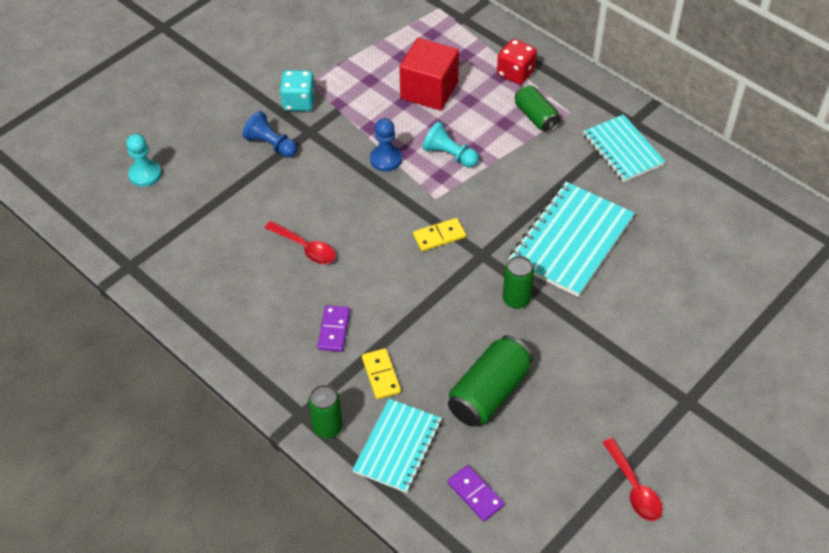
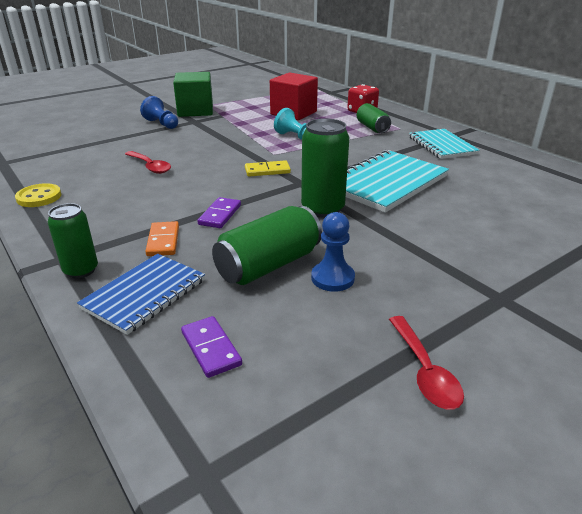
camera: 10 degrees right, 20 degrees down
(145, 174) = (59, 128): turquoise pawn -> none
(217, 325) = (39, 197): none -> yellow button
(299, 102) = (195, 111): turquoise dice -> green cube
(334, 330) = (139, 209): purple domino -> purple domino (220, 215)
(381, 375) = (163, 241): yellow domino -> orange domino
(386, 159) = (244, 135): blue pawn -> blue pawn (332, 278)
(398, 446) = (144, 294): turquoise notebook -> blue notebook
(516, 299) = (323, 209): green can -> green can, size x1.54

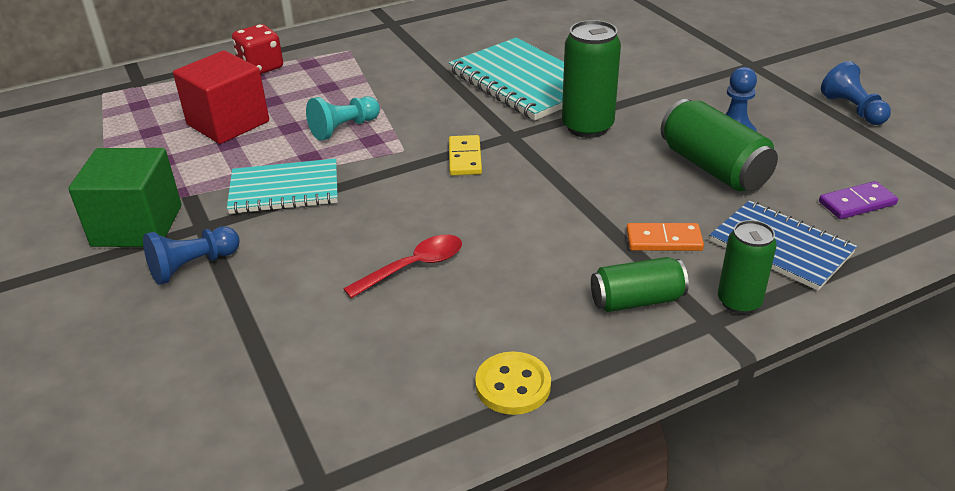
camera: 80 degrees left, 5 degrees up
(220, 215) = (596, 198): purple domino -> none
(372, 128) = (336, 68): green can -> green can (636, 300)
(424, 371) = (852, 109): red spoon -> blue pawn
(442, 145) = (423, 34): turquoise notebook -> turquoise notebook (284, 189)

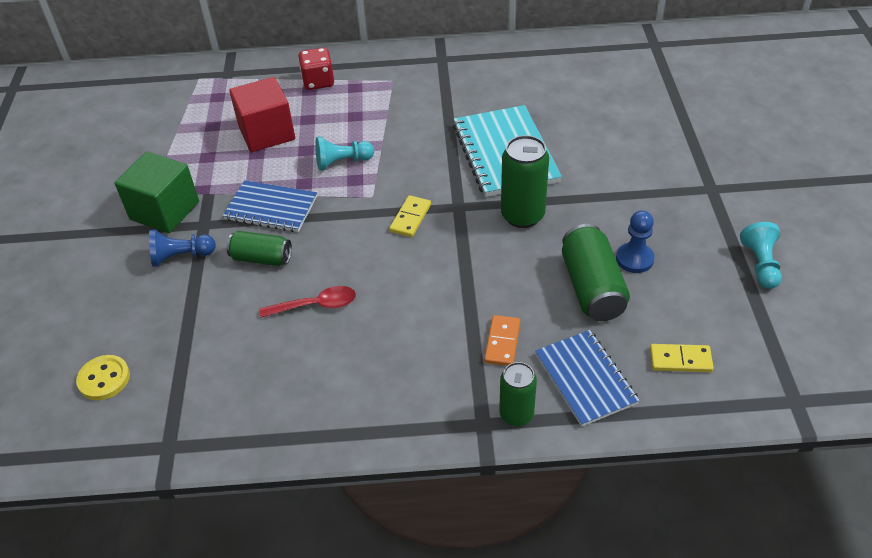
camera: 25 degrees right, 10 degrees up
(284, 189) = (271, 208): turquoise notebook -> blue notebook
(513, 385) = (320, 422): yellow button -> yellow button (104, 379)
(636, 300) = (445, 386): green can -> green can (261, 258)
(664, 240) = (502, 342): orange domino -> orange domino turned 75 degrees clockwise
(852, 109) = (760, 264): blue pawn -> turquoise pawn
(857, 203) = (680, 360): purple domino -> yellow domino

